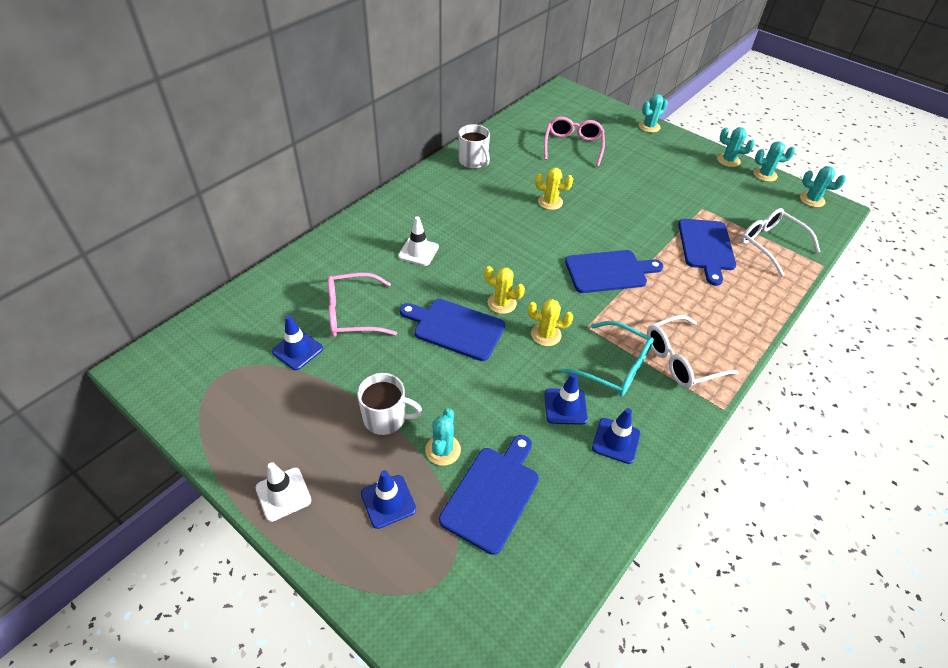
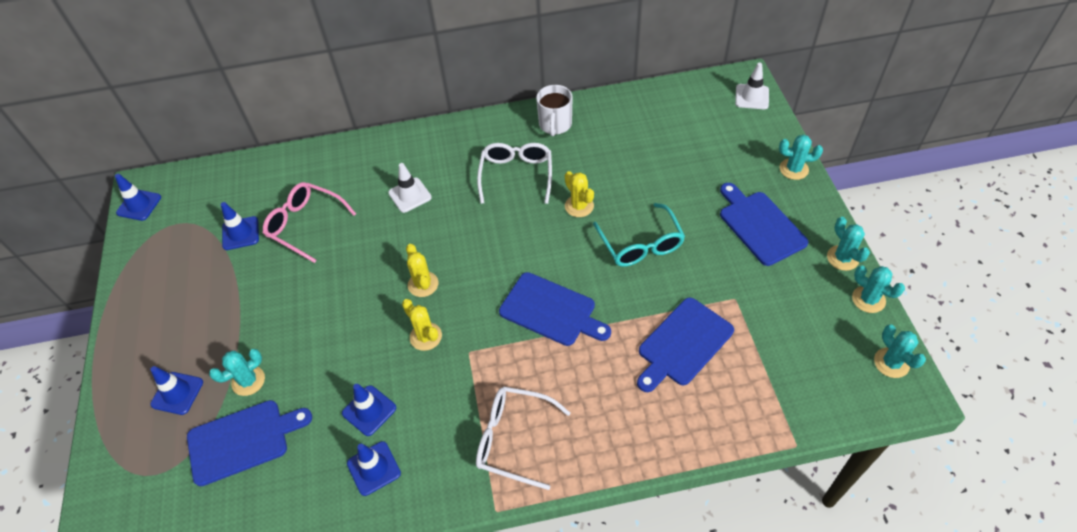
camera: 45 degrees right, 5 degrees up
(155, 383) = (139, 205): none -> blue traffic cone
(283, 494) = (128, 340): white traffic cone -> white traffic cone (752, 97)
(386, 418) = (239, 328): white mug -> none
(455, 328) = (363, 284): blue cutting board -> blue cutting board (760, 225)
(573, 146) = (675, 153): pink glasses -> none
(615, 367) = (448, 405): turquoise glasses -> turquoise glasses (641, 245)
(770, 244) = (762, 383): white glasses -> white glasses (516, 175)

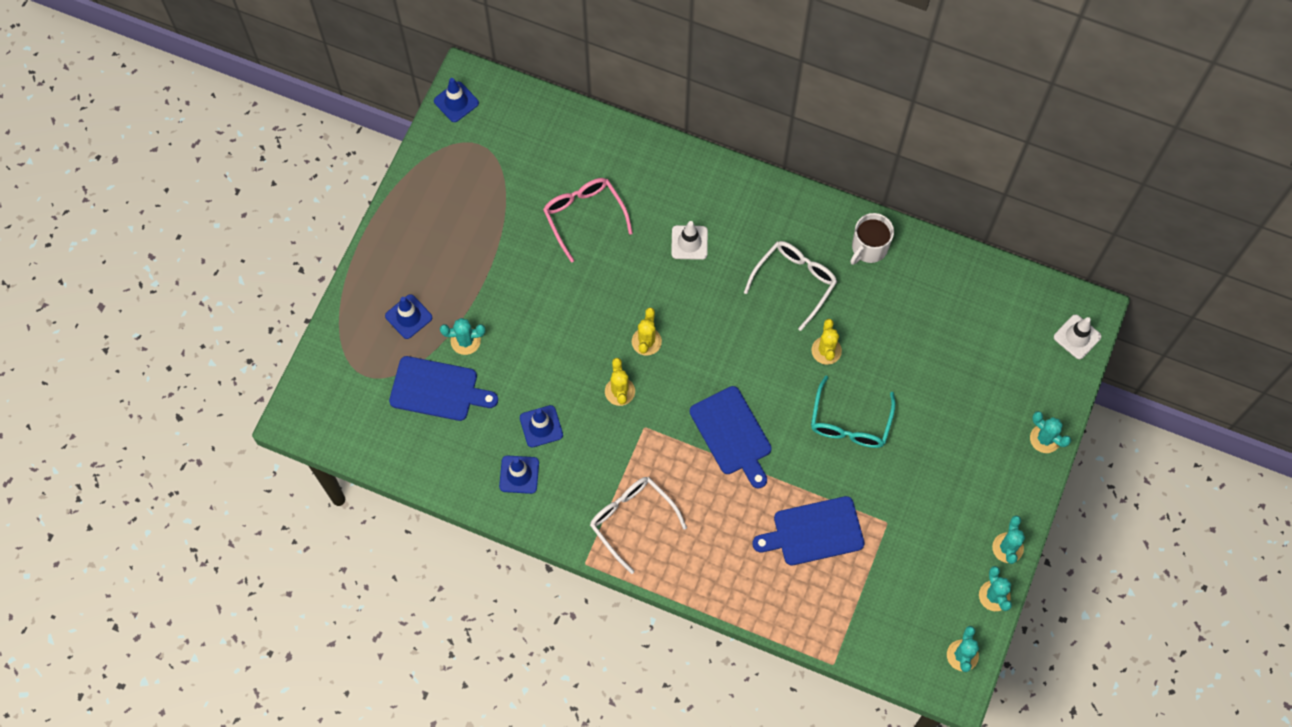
camera: 30 degrees right, 15 degrees up
(240, 233) = (526, 190): blue traffic cone -> none
(760, 225) = (965, 472): blue cutting board -> none

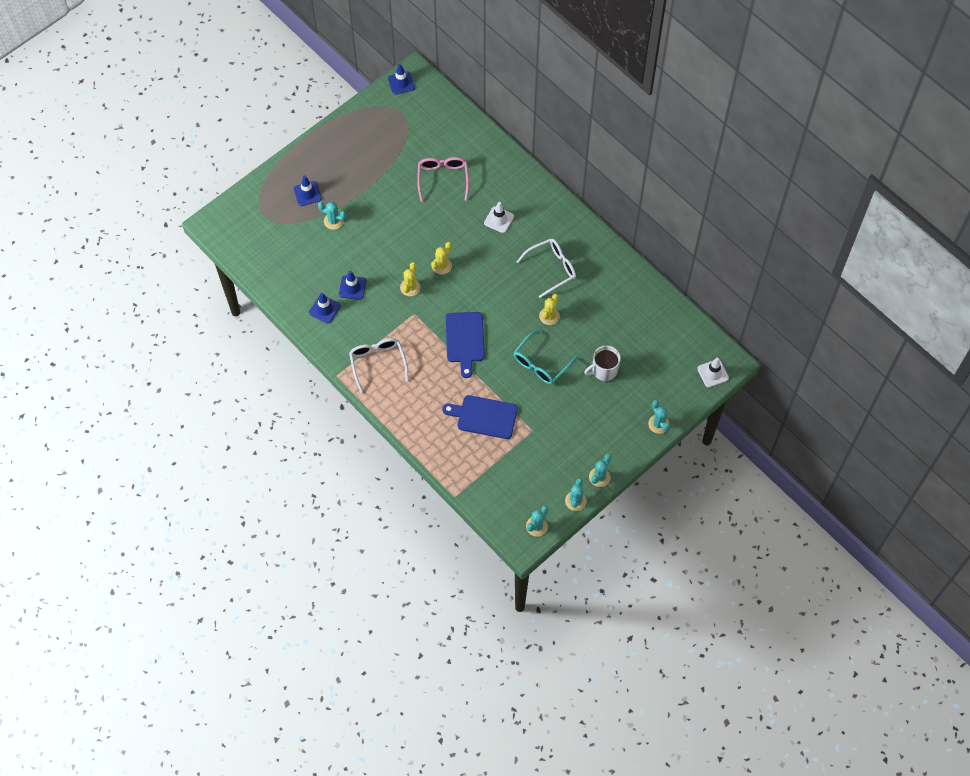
camera: 25 degrees right, 5 degrees down
(438, 389) = (302, 242): blue cutting board -> none
(868, 248) = (609, 267): white mug -> white mug (604, 370)

